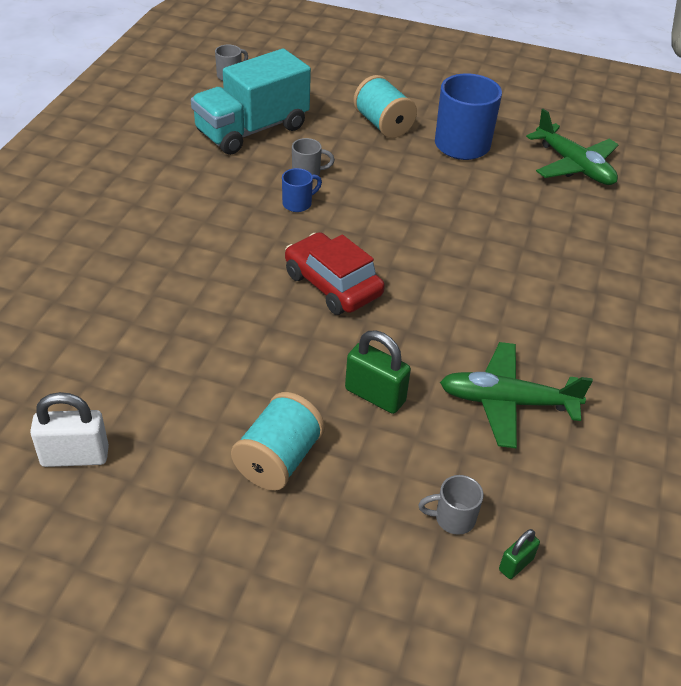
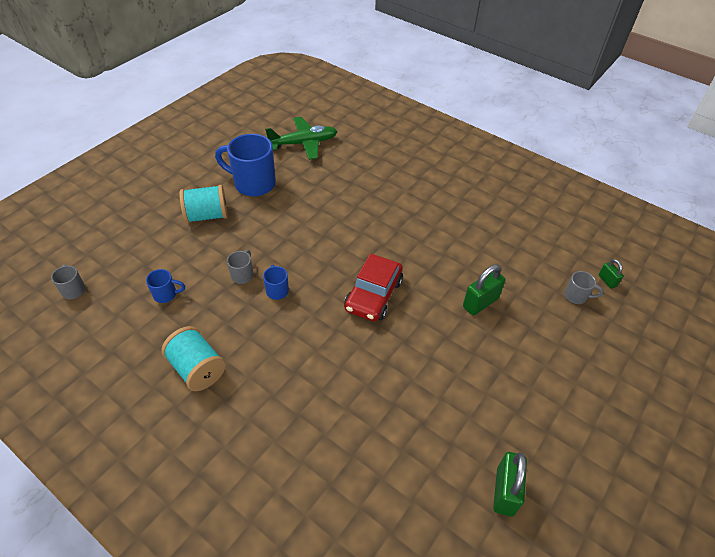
camera: 70 degrees left, 5 degrees up
(75, 456) = (505, 491): white padlock -> green padlock
(252, 130) = (166, 294): turquoise truck -> blue mug
(278, 459) = (524, 366): turquoise spool -> turquoise spool (197, 368)
(333, 284) = (373, 295): red car -> red car turned 45 degrees counterclockwise
(453, 518) = (576, 296): grey mug -> grey mug turned 90 degrees counterclockwise
(506, 402) = (497, 245): green plane -> none

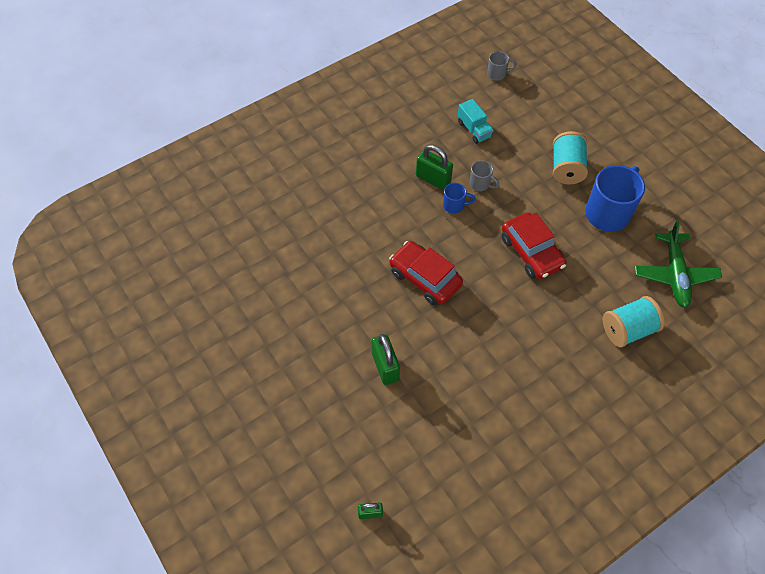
camera: 110 degrees right, 10 degrees up
(166, 294) = (474, 130): blue mug -> turquoise truck
(197, 368) = (392, 141): turquoise spool -> turquoise spool (628, 330)
(313, 225) = (531, 252): none -> red car
(505, 491) = (211, 307): green padlock -> green padlock (433, 179)
(576, 296) = (361, 466): grey mug -> none

